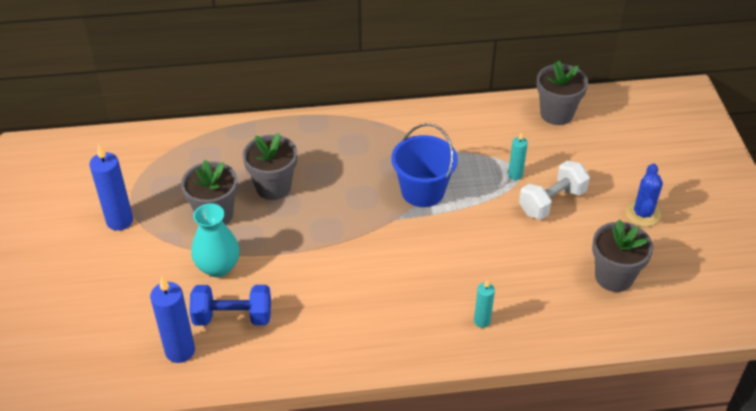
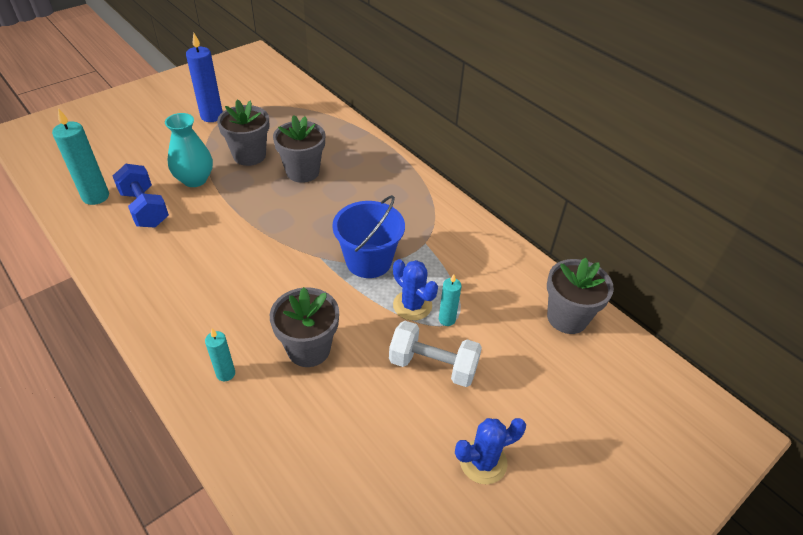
camera: 55 degrees right, 0 degrees up
(180, 351) = (96, 197): blue candle -> turquoise candle
(488, 187) = (412, 305): none -> blue cactus
(614, 277) = (360, 471): grey flower pot -> grey flower pot (309, 349)

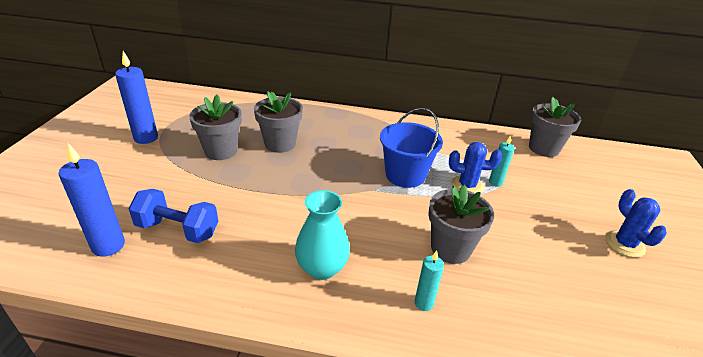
camera: 40 degrees left, 10 degrees down
(96, 197) = (108, 246): turquoise candle -> blue candle
(195, 179) = (195, 187): turquoise vase -> turquoise vase (322, 268)
(433, 366) = (527, 211): white dumbbell -> none
(483, 462) = (624, 244): blue cactus -> blue cactus turned 45 degrees counterclockwise

